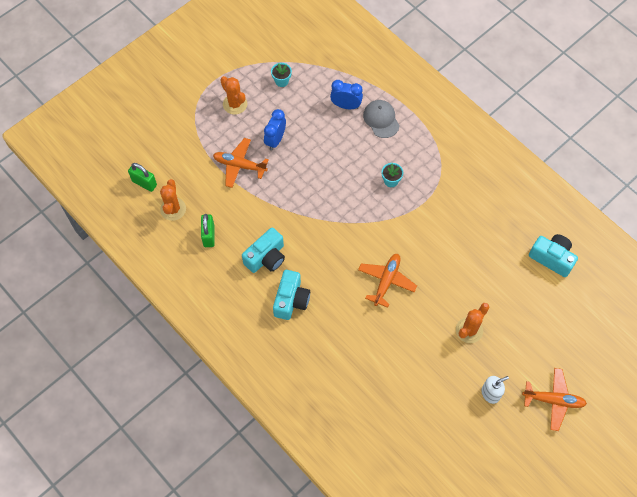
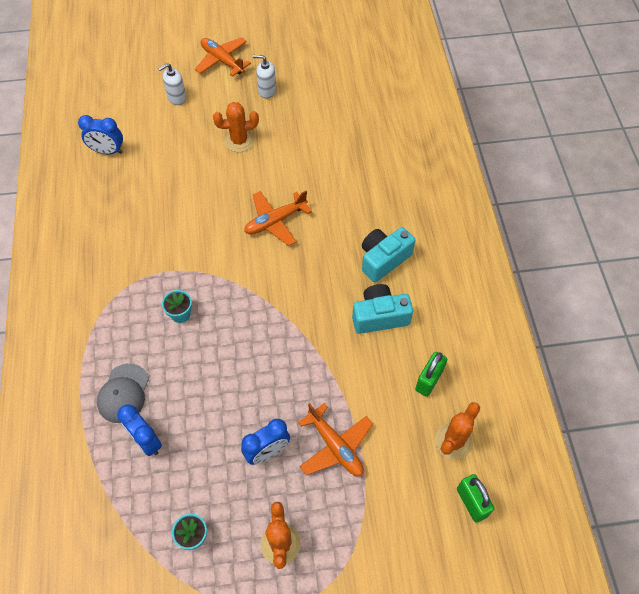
camera: 145 degrees left, 5 degrees down
(551, 337) = (176, 98): none -> white soap dispenser
(552, 258) = (107, 151): turquoise camera -> blue clock

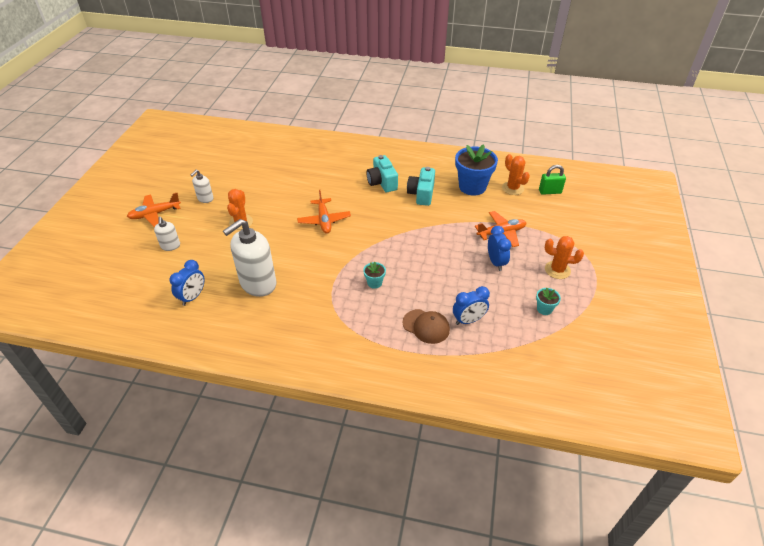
camera: 70 degrees left, 15 degrees down
(123, 393) = (426, 326): grey cap -> brown cap
(143, 199) = (258, 284): none -> white soap dispenser
(429, 380) = (472, 187): green padlock -> blue flower pot

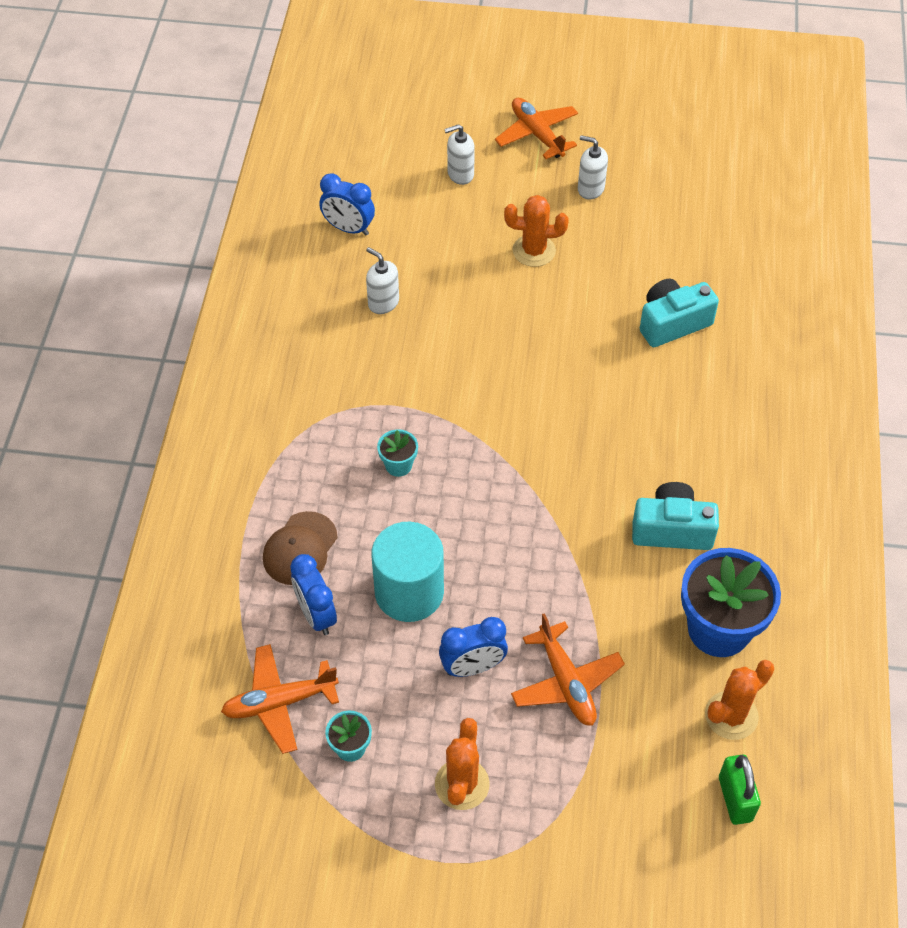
camera: 85 degrees right, 10 degrees up
(258, 284) = (383, 303): white soap dispenser -> white soap dispenser, size x0.49
(324, 220) = (558, 371): orange plane -> orange plane (279, 702)
(382, 182) = (698, 455): turquoise camera -> turquoise camera (672, 323)
(454, 283) = (409, 592): none -> turquoise cylinder

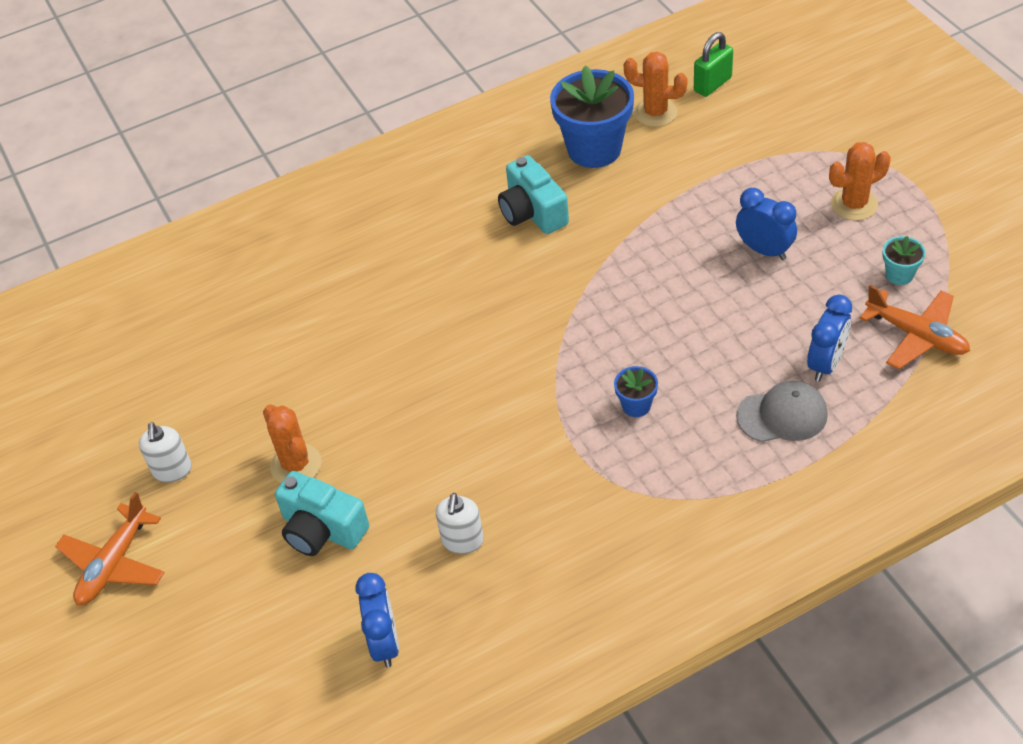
camera: 120 degrees left, 5 degrees down
(300, 548) = (782, 415): brown cap -> grey cap
(398, 465) = (636, 405): turquoise flower pot -> blue flower pot
(409, 592) = (745, 322): turquoise cylinder -> none
(460, 174) = (226, 594): white soap dispenser -> none
(566, 682) = (720, 198): orange plane -> none
(672, 323) = (312, 319): turquoise camera -> turquoise camera (322, 530)

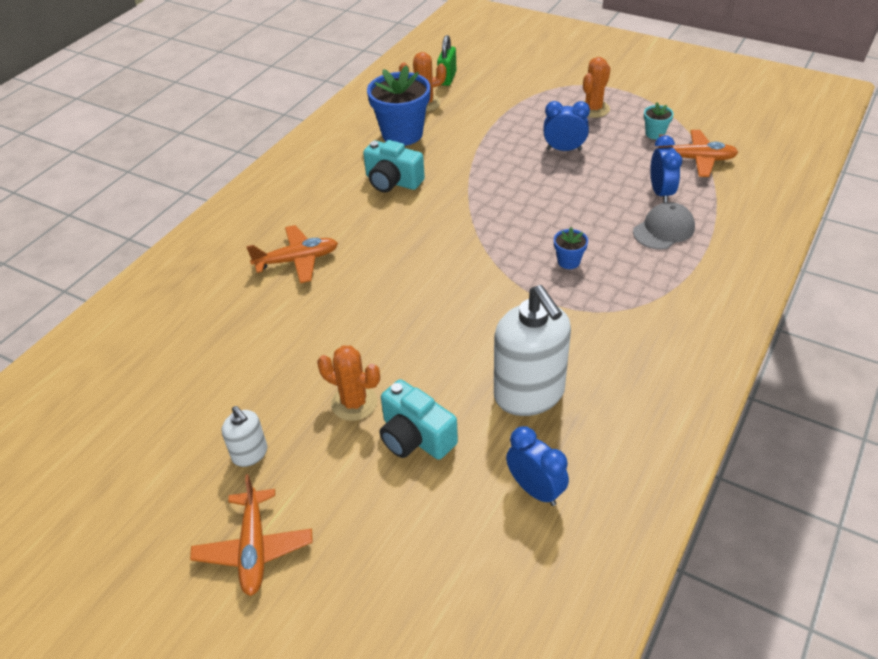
camera: 35 degrees left, 5 degrees down
(322, 530) = (415, 437): turquoise camera -> turquoise camera turned 45 degrees clockwise
(362, 273) = (297, 260): none -> orange plane
(462, 541) = (529, 394): white soap dispenser -> white soap dispenser, size x2.04

